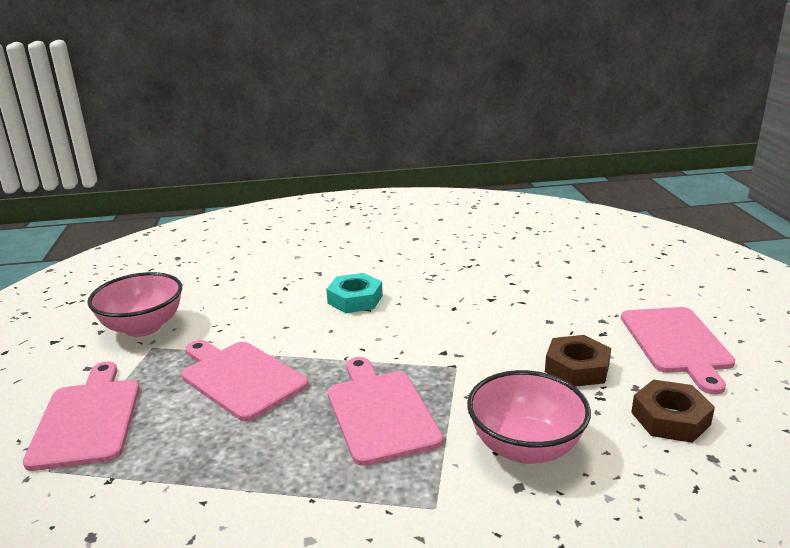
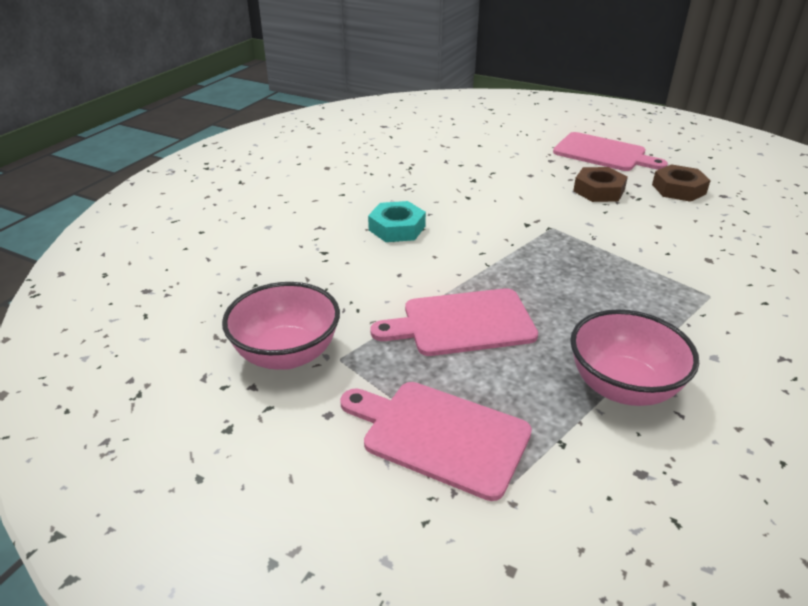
camera: 55 degrees left, 10 degrees up
(380, 412) = (582, 276): pink cutting board -> none
(525, 447) = (671, 241): pink bowl -> pink bowl (622, 387)

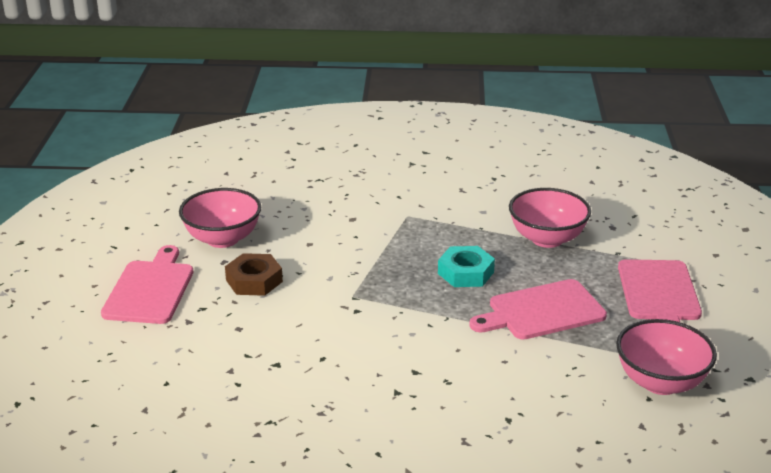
camera: 115 degrees left, 5 degrees down
(397, 228) = (425, 386): turquoise nut -> turquoise nut (465, 273)
(462, 323) = (542, 311): pink cutting board -> pink cutting board turned 105 degrees clockwise
(678, 189) = (222, 239): brown nut -> pink bowl

